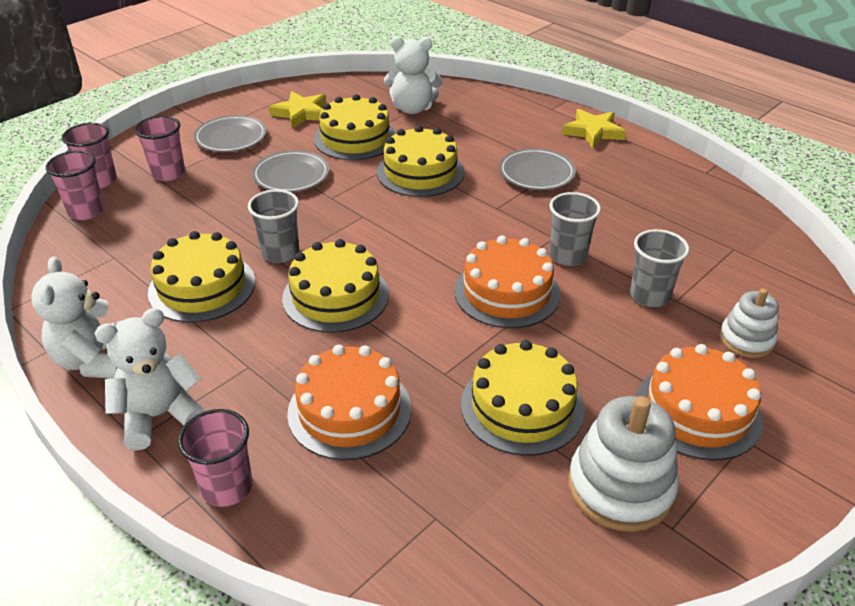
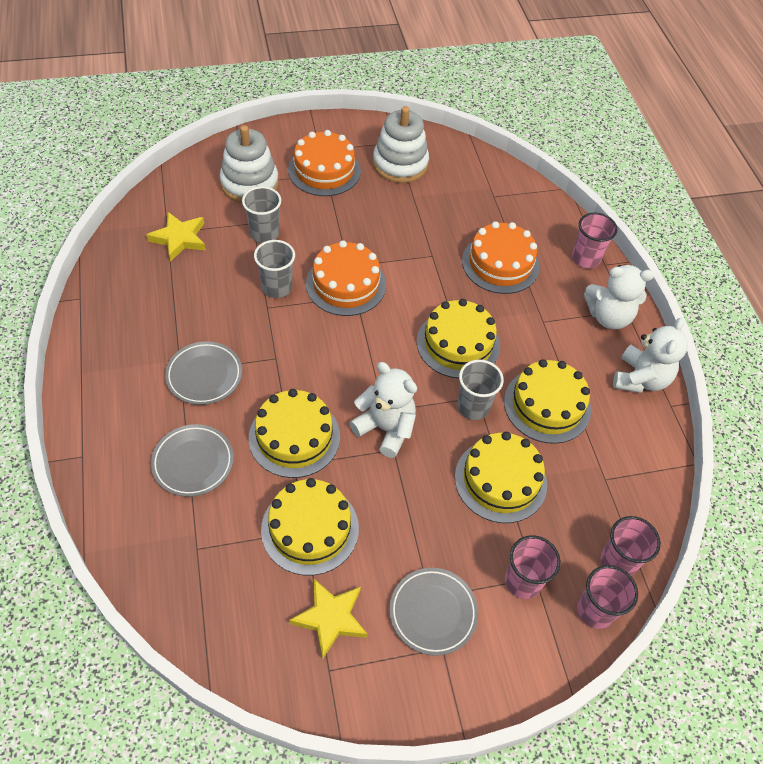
camera: 150 degrees left, 15 degrees up
(291, 176) = (409, 503): grey plate -> grey plate (193, 462)
(412, 109) = (210, 547): white teddy bear -> white teddy bear (385, 428)
(522, 406) = (408, 217): yellow cake -> yellow cake (500, 480)
(593, 132) = (93, 397): yellow star -> yellow star (179, 238)
(746, 340) = (249, 184): white stacking toy -> white stacking toy, size x1.65

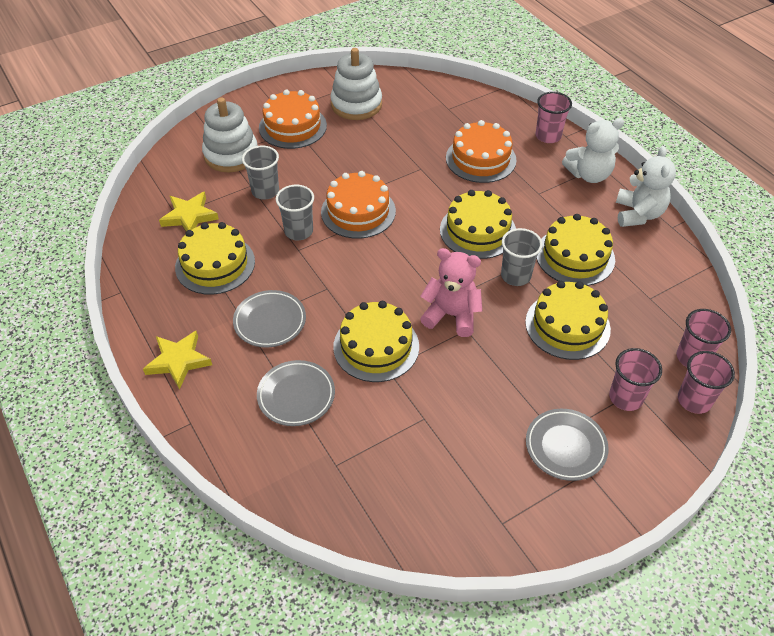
camera: 15 degrees left, 5 degrees down
(310, 528) = (427, 415): yellow cake -> yellow cake (215, 264)
(330, 618) = (482, 481): yellow star -> yellow star (178, 361)
(385, 428) = (451, 315): white teddy bear -> pink teddy bear

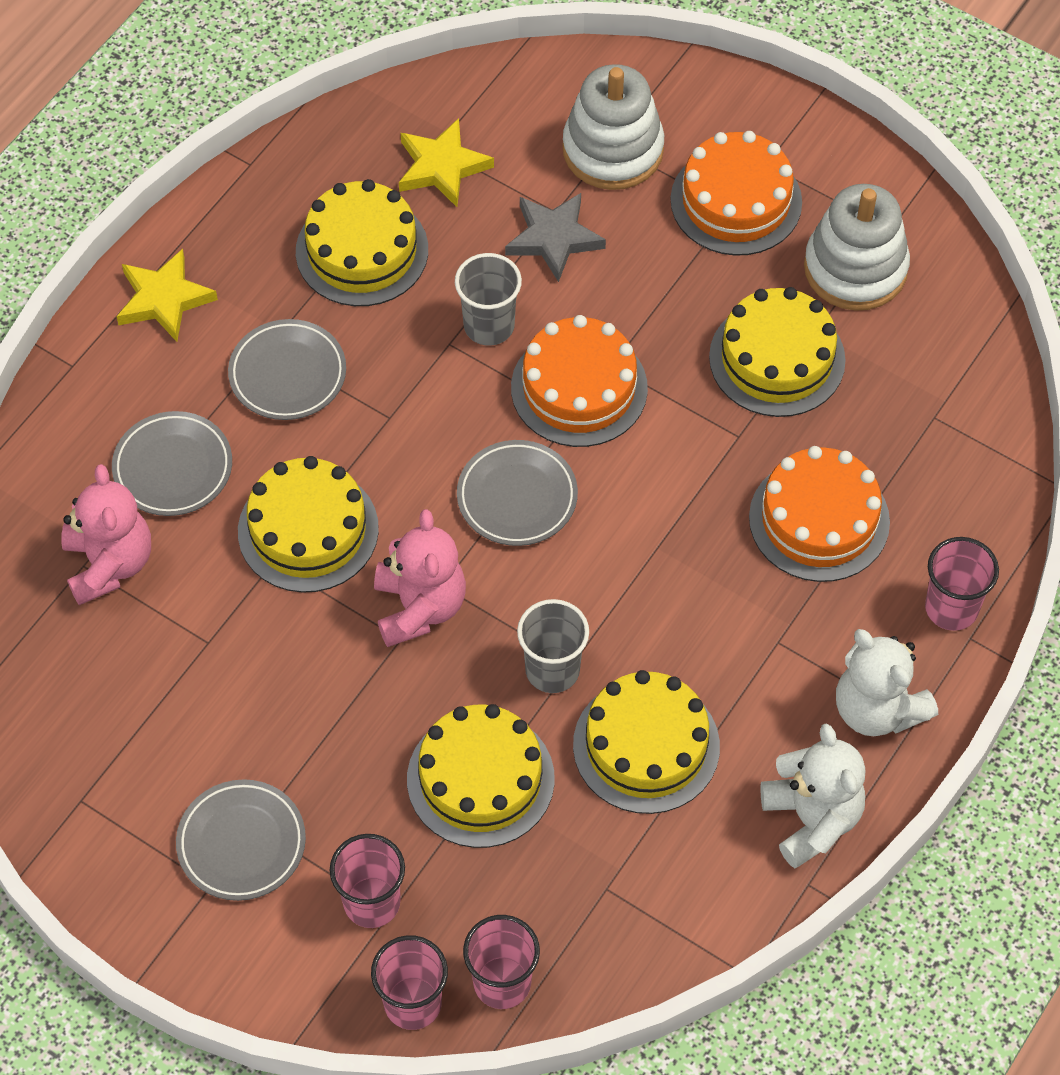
camera: 65 degrees right, 10 degrees up
(265, 191) = (553, 238): grey cup -> grey star
(343, 450) = (109, 564): none -> pink teddy bear
(407, 255) = (517, 497): none -> grey plate
(477, 231) = (629, 578): yellow cake -> yellow cake (777, 358)
(638, 214) = (811, 819): white teddy bear -> white teddy bear turned 90 degrees counterclockwise

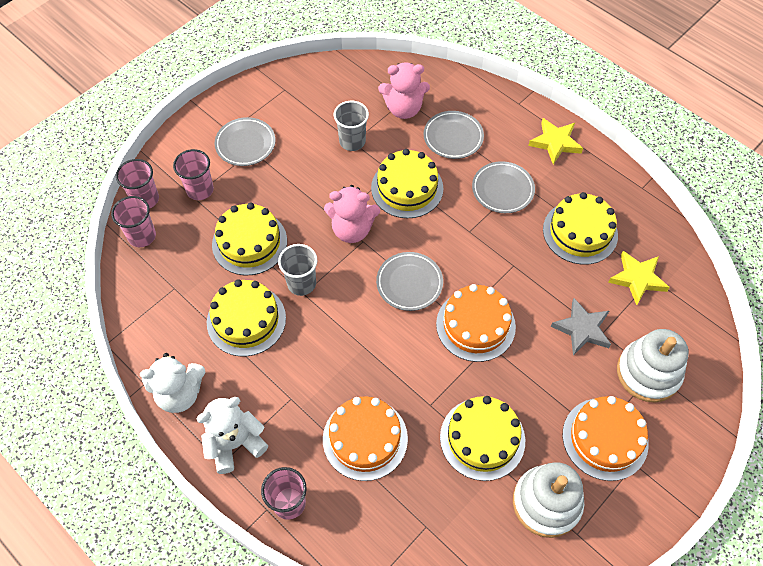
camera: 100 degrees right, 0 degrees up
(489, 326) = (523, 286): grey cup -> grey cup (352, 141)

